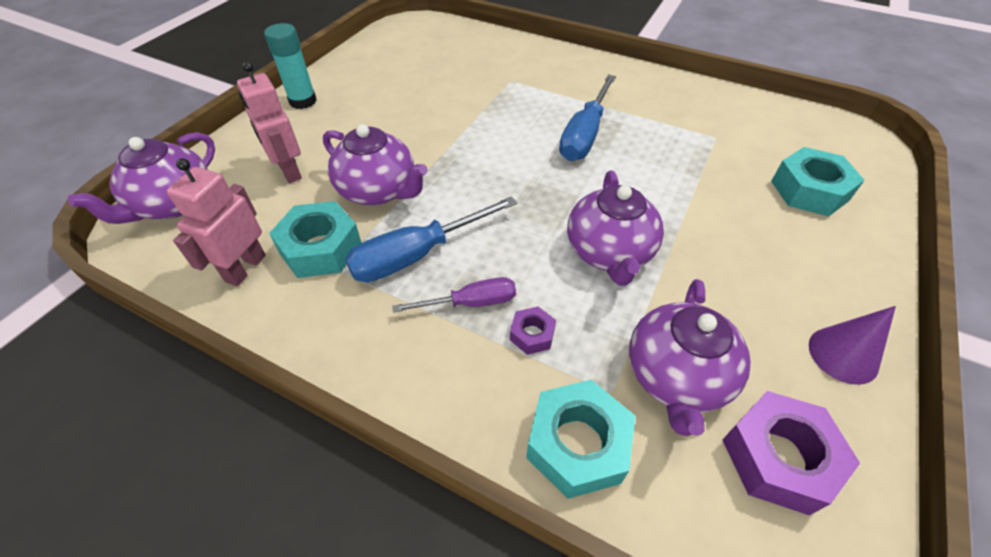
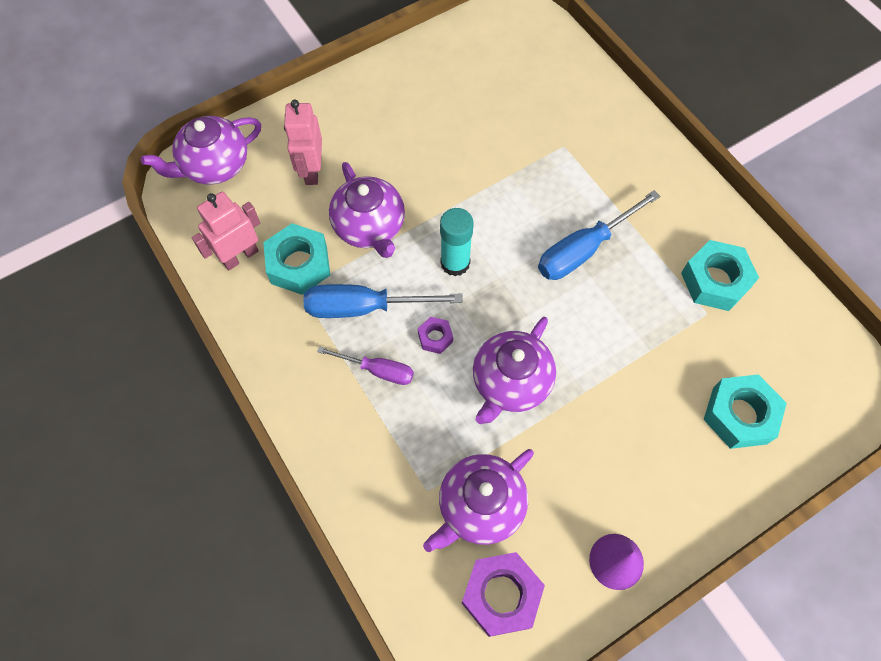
camera: 30 degrees right, 15 degrees up
(303, 101) = (360, 88): turquoise glue stick -> turquoise glue stick (455, 263)
(532, 334) = (403, 419): purple nut -> purple nut (435, 337)
(577, 444) = (380, 511): turquoise nut -> turquoise nut (715, 281)

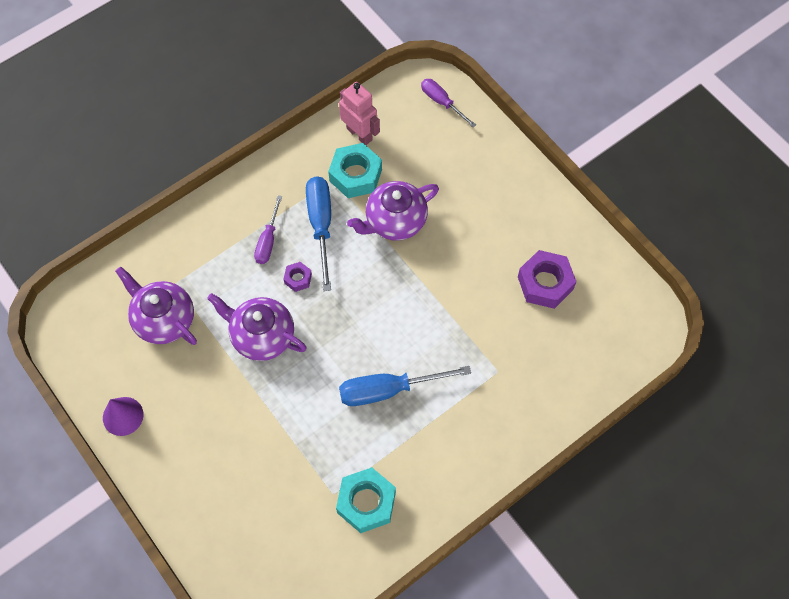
camera: 85 degrees right, 0 degrees up
(214, 166) = (442, 102): purple teapot -> purple screwdriver
(311, 171) = (445, 172): pink robot -> none
(455, 263) = (366, 288): turquoise glue stick -> none
(501, 595) = (101, 337): purple nut -> purple nut (545, 283)
(584, 250) = (388, 390): blue screwdriver -> blue screwdriver turned 60 degrees counterclockwise
(739, 415) = (240, 515): turquoise nut -> none

